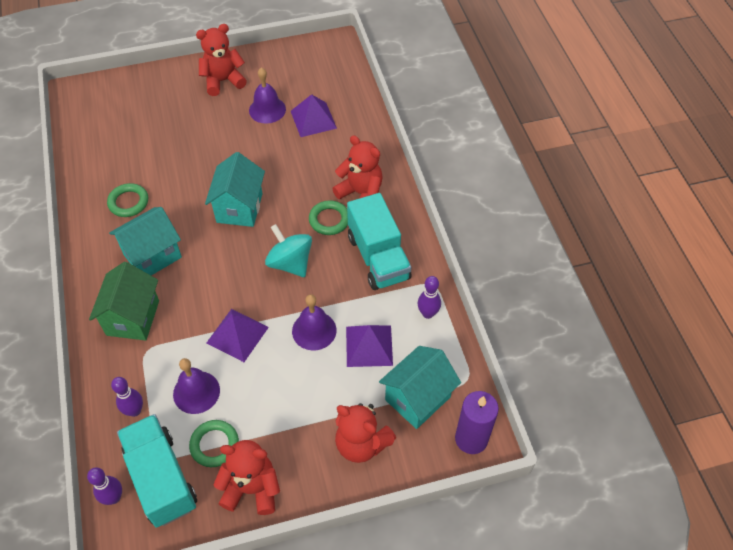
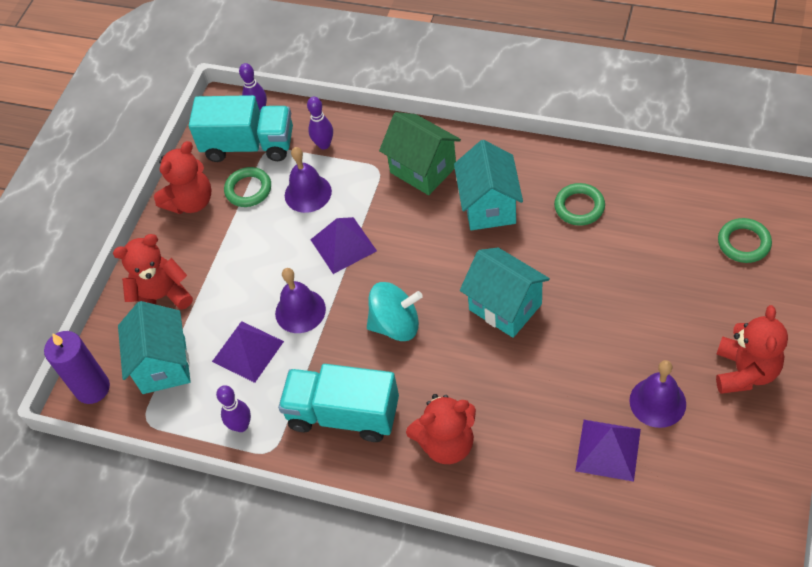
camera: 130 degrees right, 0 degrees up
(329, 220) = (429, 390): green ring -> green ring (743, 243)

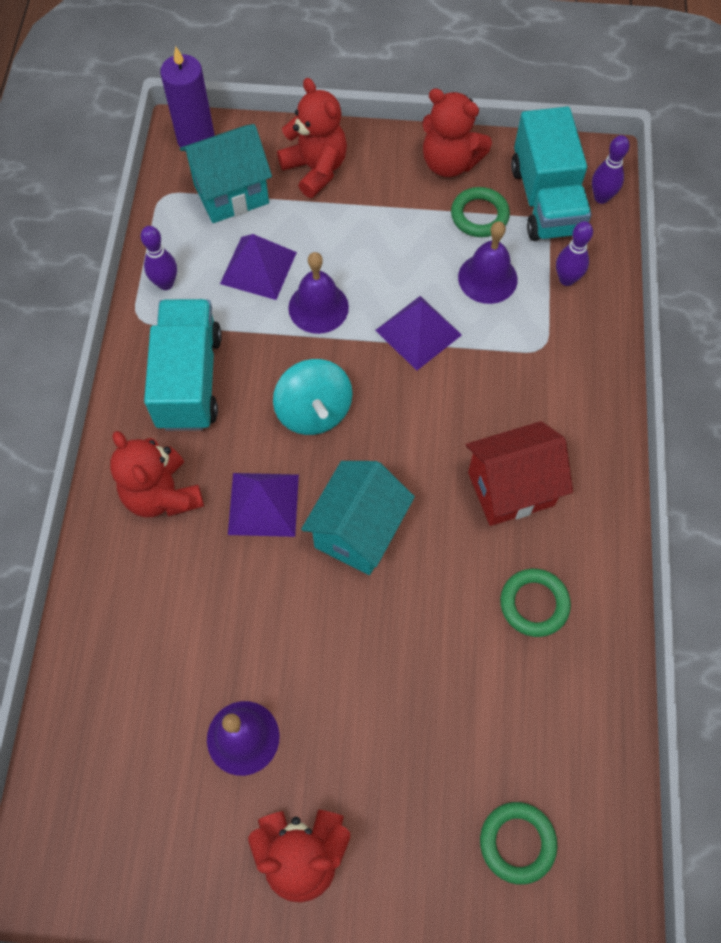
camera: 70 degrees right, 10 degrees up
(423, 170) = (553, 399): green house -> none
(489, 206) = (510, 488): turquoise house -> red house
(608, 449) = (170, 681): purple pyramid -> purple pyramid (263, 504)

